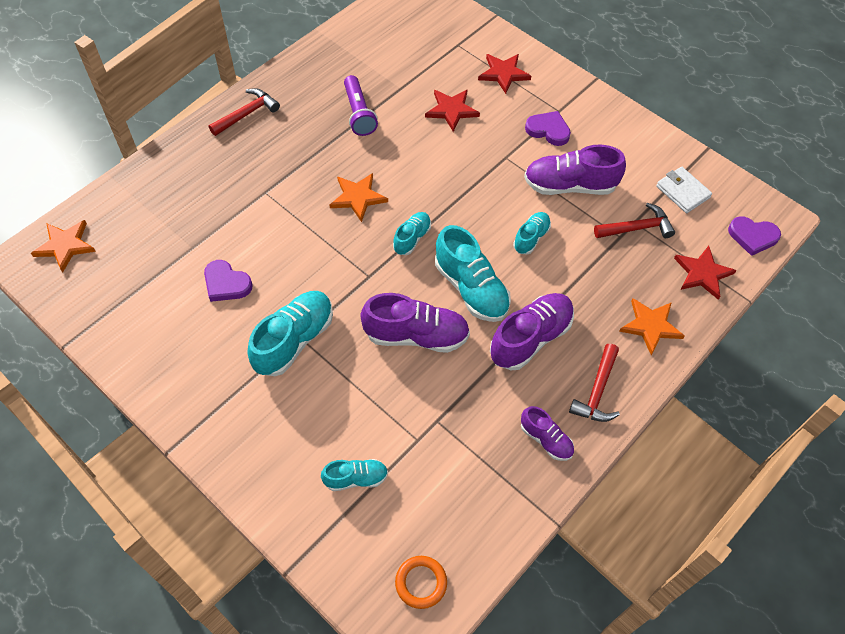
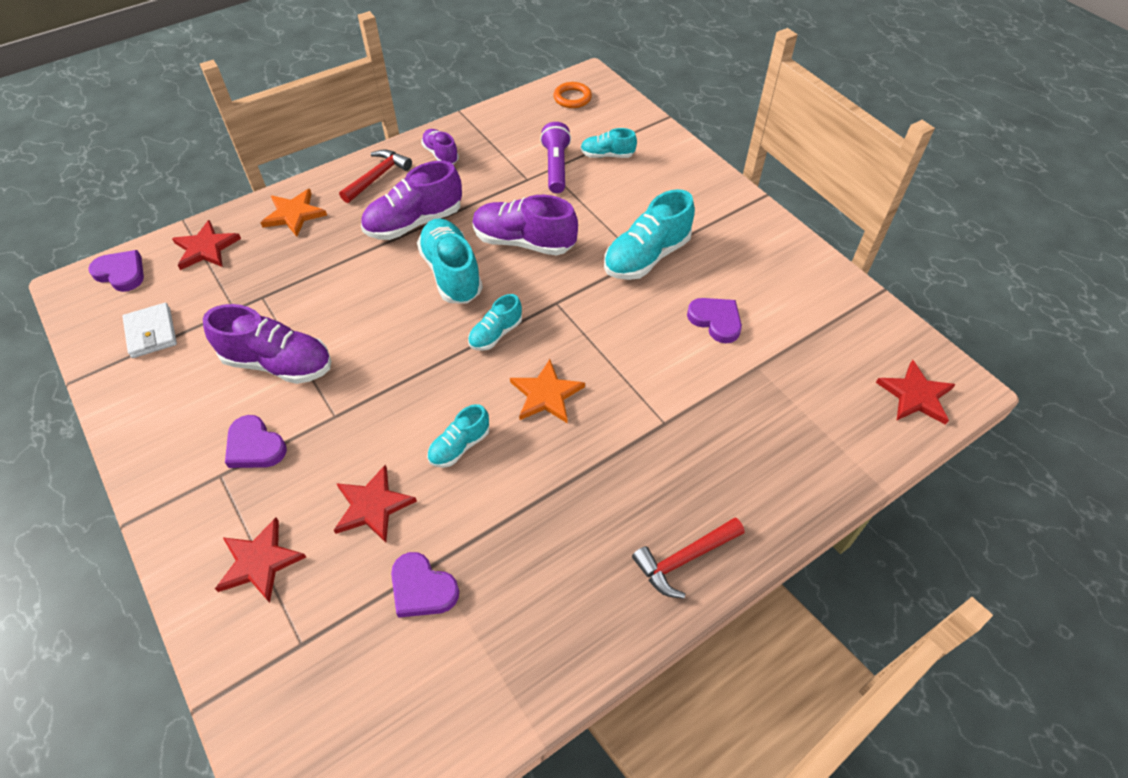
camera: 165 degrees left, 5 degrees down
(65, 246) = (915, 395): orange star -> red star
(358, 113) = (512, 526): purple flashlight -> purple flashlight (556, 167)
(402, 76) = (422, 588): none -> purple heart
(531, 238) = (360, 312): turquoise shoe -> turquoise shoe (459, 446)
(637, 228) = (237, 302): red hammer -> none

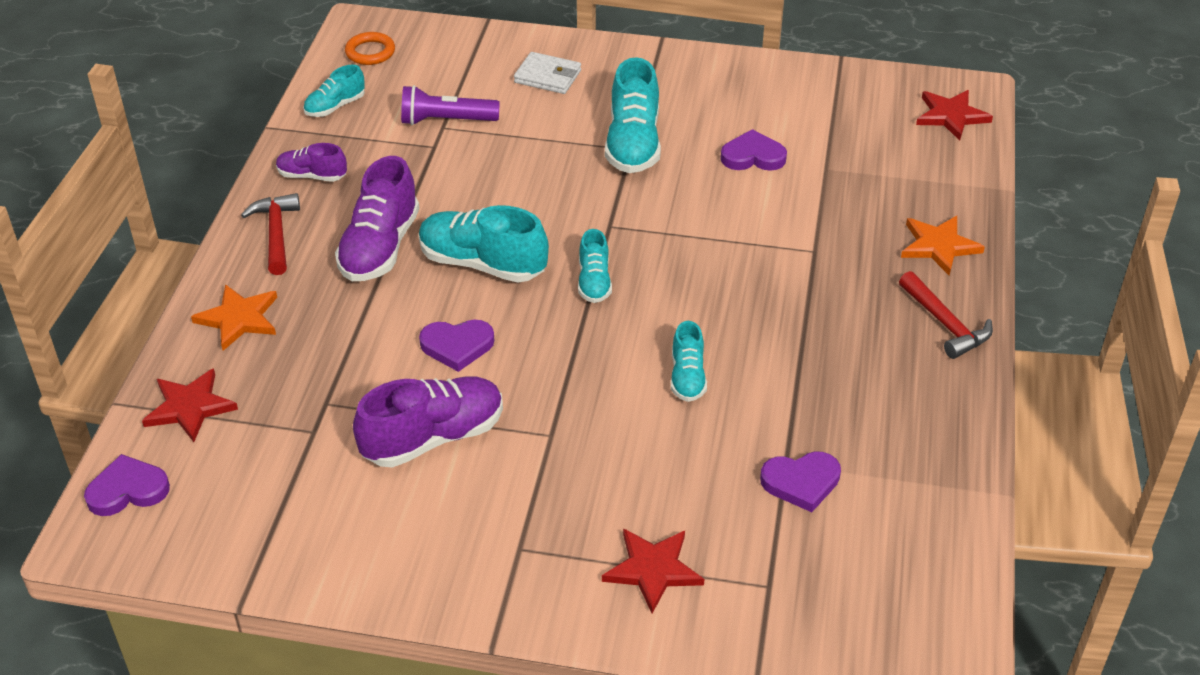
camera: 45 degrees left, 10 degrees down
(151, 333) = (258, 508): white wallet -> white wallet (547, 76)
(255, 446) = (516, 506): purple heart -> purple heart (457, 346)
(372, 506) = (682, 466): red star -> none
(524, 242) = (510, 198): purple shoe -> none
(546, 394) = (700, 295): orange star -> orange star (939, 246)
(556, 167) = (446, 120): purple flashlight -> purple flashlight turned 45 degrees counterclockwise
(607, 155) = (479, 83): turquoise shoe -> turquoise shoe (335, 107)
(684, 559) = (945, 324): red hammer -> red hammer turned 45 degrees counterclockwise

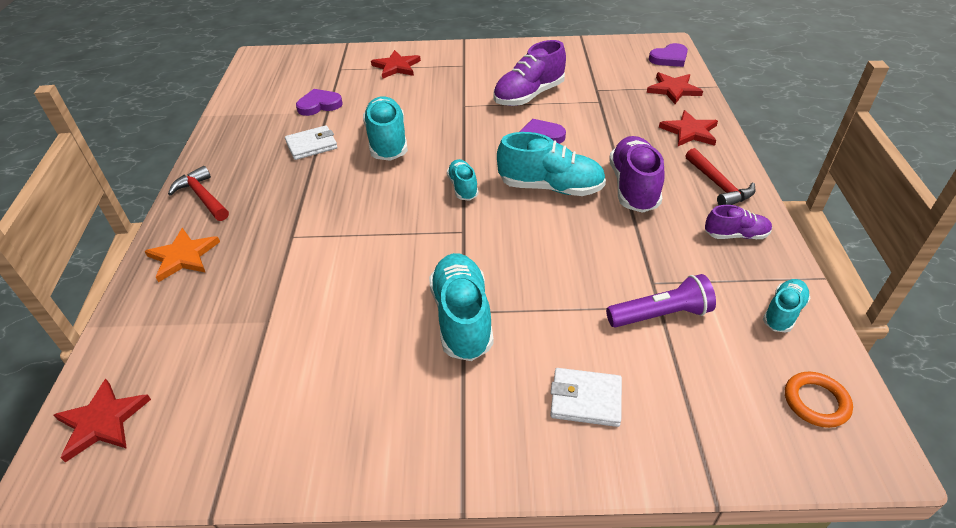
camera: 170 degrees right, 0 degrees up
(239, 319) = (689, 131): orange star -> red star
(687, 377) = (387, 142): turquoise shoe -> turquoise shoe, size x1.78
(753, 156) = (339, 323): purple heart -> none
(805, 390) = (312, 145): none -> white wallet

